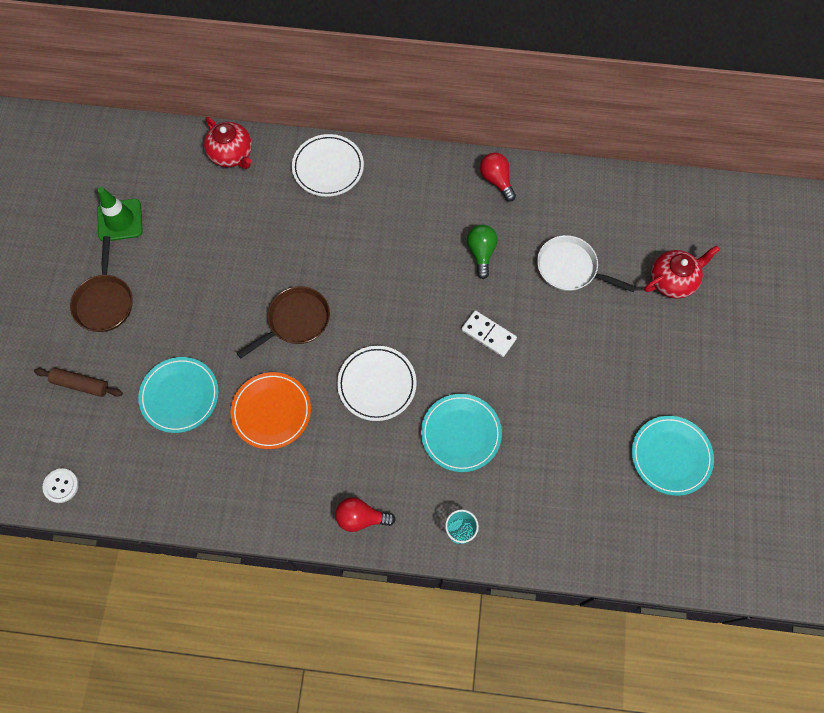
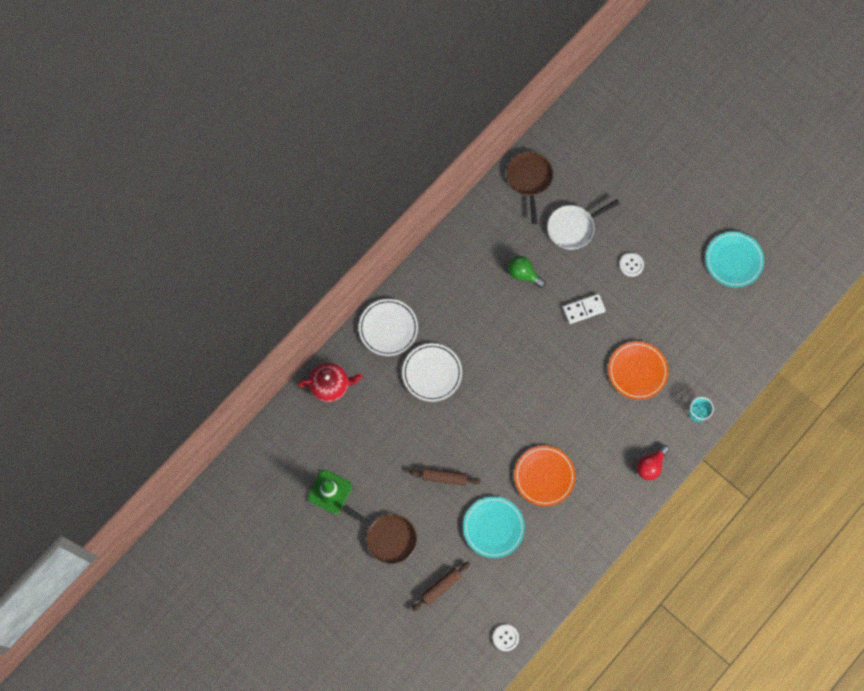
camera: 55 degrees left, 5 degrees up
(204, 314) = (444, 477): none -> brown rolling pin
(295, 321) = (490, 422): brown pan -> brown pan (529, 180)
(377, 384) = (570, 400): white plate -> white plate (432, 373)
(461, 434) = (637, 371): turquoise plate -> orange plate
(496, 180) = (477, 227): red light bulb -> none
(576, 351) = (631, 265): none -> white button
(673, 281) = (625, 173): red teapot -> none

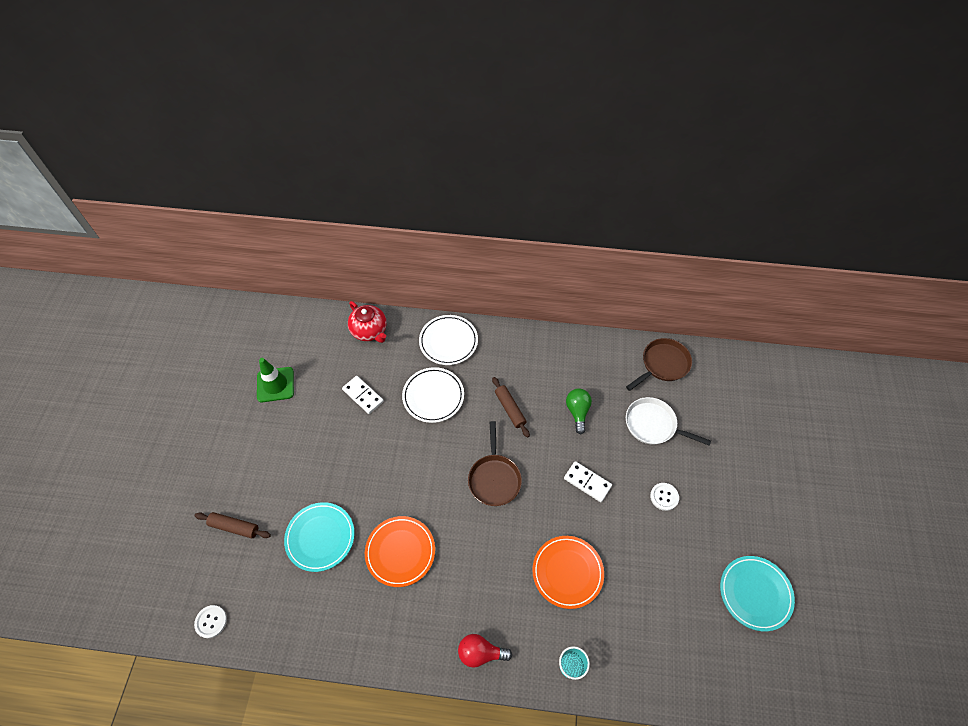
camera: 55 degrees right, 15 degrees down
(388, 537) = (259, 454): brown pan -> brown pan (494, 478)
(391, 427) = (363, 396): none -> white domino
(444, 477) = (344, 464): brown rolling pin -> brown rolling pin (510, 409)

